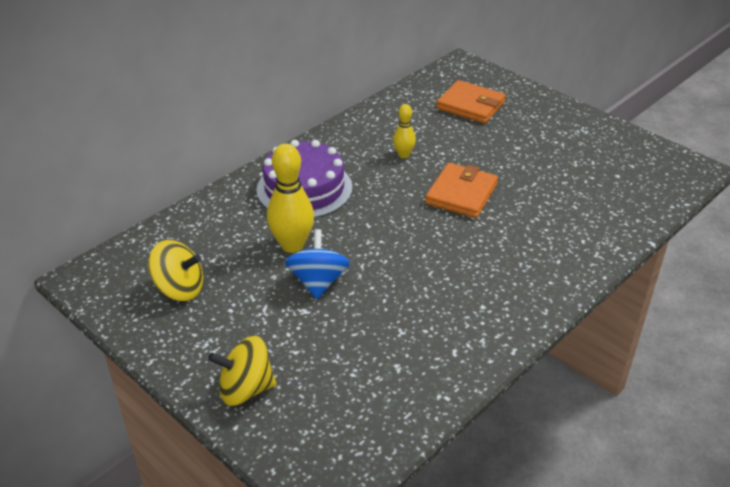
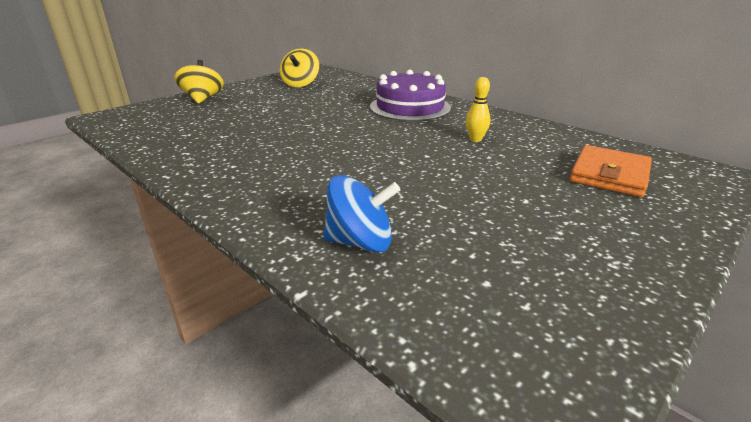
camera: 90 degrees right, 10 degrees down
(292, 245) = (338, 105): yellow bowling pin -> none
(318, 282) = (293, 112): blue spinning top -> blue spinning top (360, 242)
(461, 194) = (412, 163): orange wallet -> none

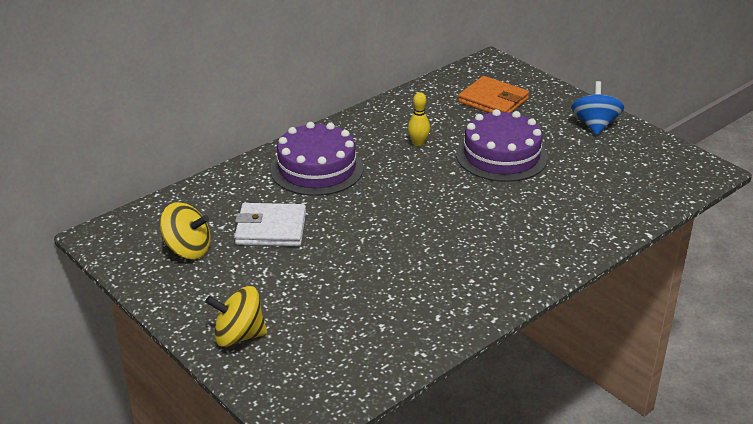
camera: 85 degrees left, 5 degrees up
(323, 99) = (271, 229): none -> white wallet
(360, 242) = (594, 211): blue spinning top -> blue spinning top (595, 125)
(475, 180) = (501, 156): none -> purple cake

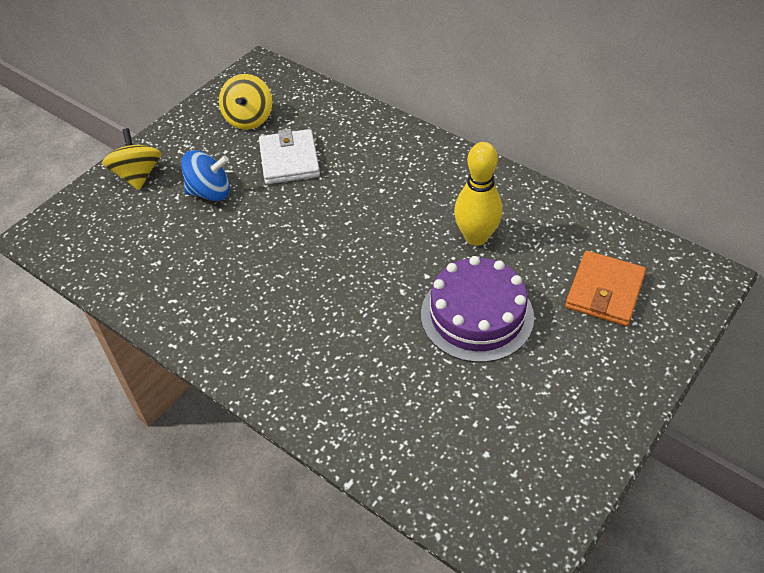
camera: 80 degrees right, 15 degrees up
(317, 169) = (398, 169): purple cake -> none
(418, 143) = (476, 237): yellow bowling pin -> yellow bowling pin, size x1.81
(595, 125) = (591, 408): blue spinning top -> blue spinning top (210, 192)

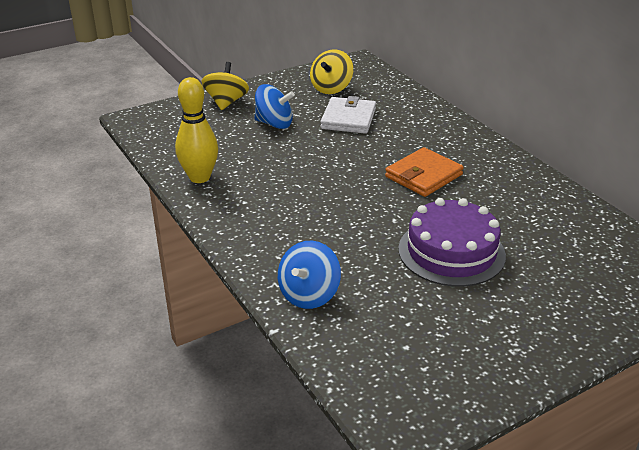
camera: 20 degrees right, 15 degrees down
(362, 423) = (309, 294): none -> blue spinning top
(476, 237) = (480, 201): yellow bowling pin -> yellow bowling pin (199, 177)
(604, 291) = (582, 266): orange wallet -> orange wallet (423, 176)

